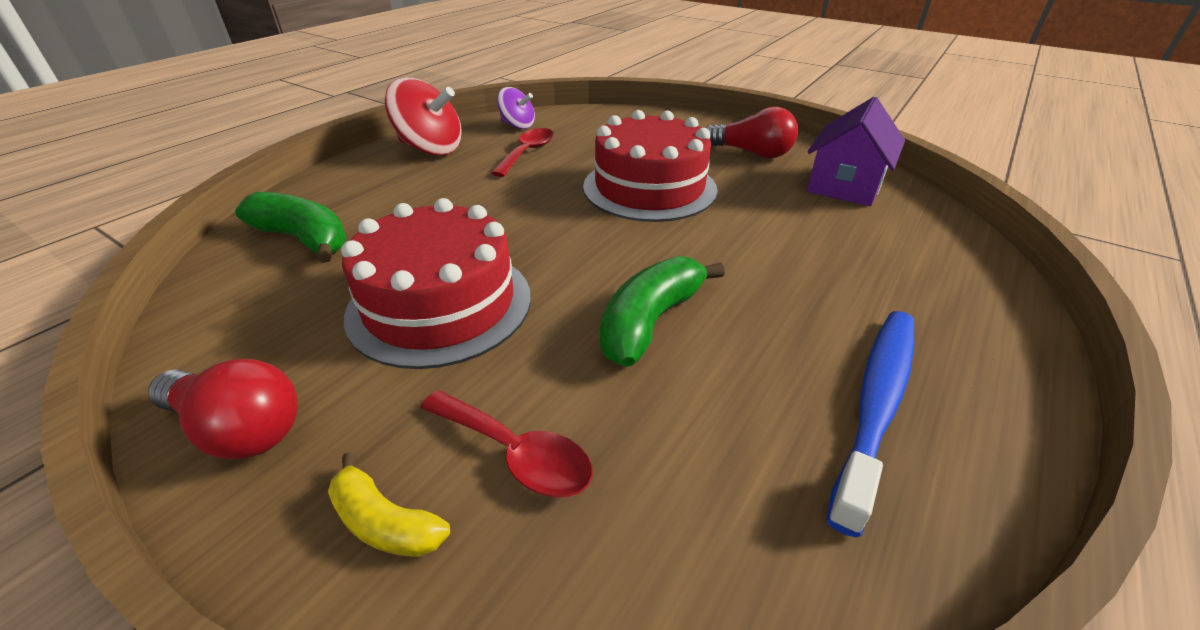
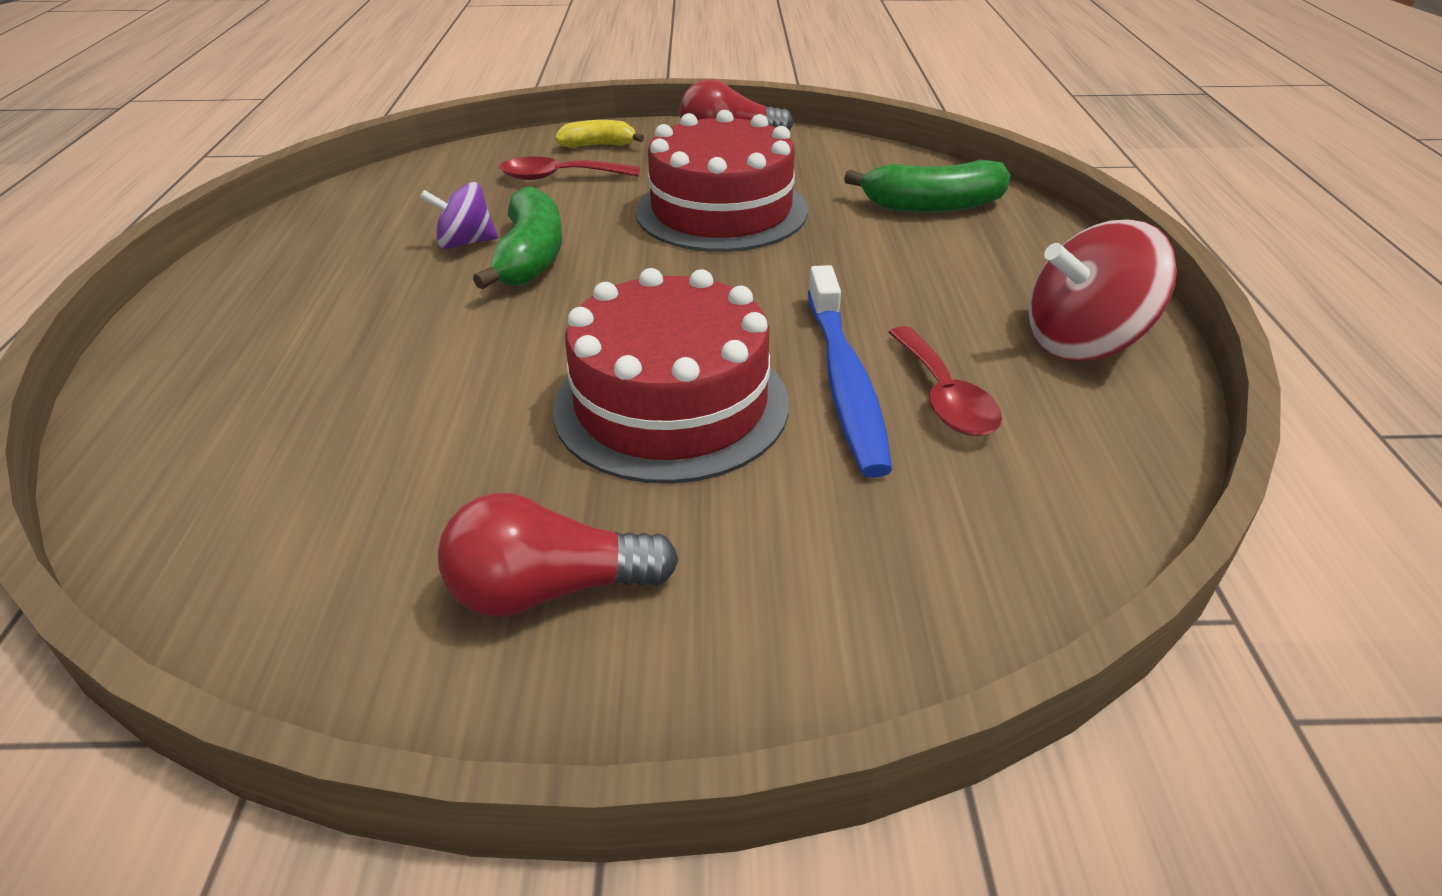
camera: 145 degrees right, 0 degrees up
(517, 125) = (1086, 458): purple spinning top -> purple spinning top (465, 243)
(844, 185) = (325, 558): purple house -> none
(876, 405) = (314, 267): blue toothbrush -> blue toothbrush (845, 381)

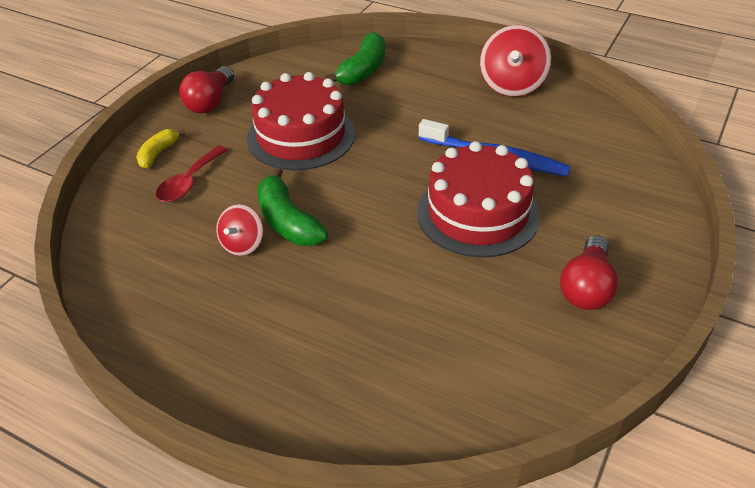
camera: 60 degrees left, 5 degrees up
(465, 243) = (243, 244): purple spinning top -> red spinning top
(531, 257) = (288, 221): green banana -> green banana turned 150 degrees counterclockwise
(944, 396) = (525, 135): red spoon -> none

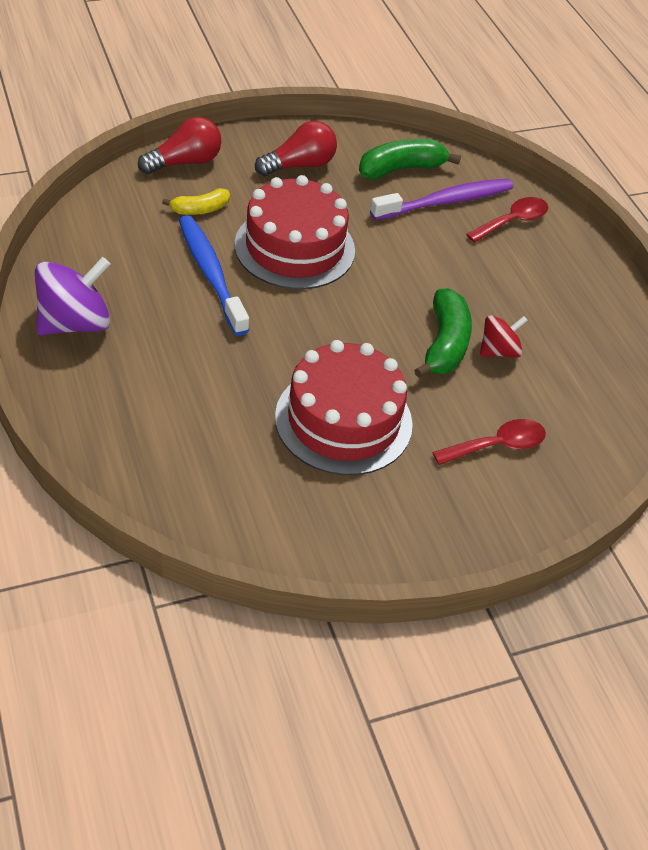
camera: 145 degrees left, 5 degrees up
(158, 153) = (502, 506): yellow banana -> yellow banana (200, 209)
(210, 102) = (390, 543): red light bulb -> red light bulb (185, 162)
(346, 386) = (512, 221): none -> red spoon
(363, 70) = (178, 458): green banana -> green banana (401, 169)
(429, 355) = (445, 202): none -> purple toothbrush
(512, 85) = (75, 323): red spinning top -> purple spinning top

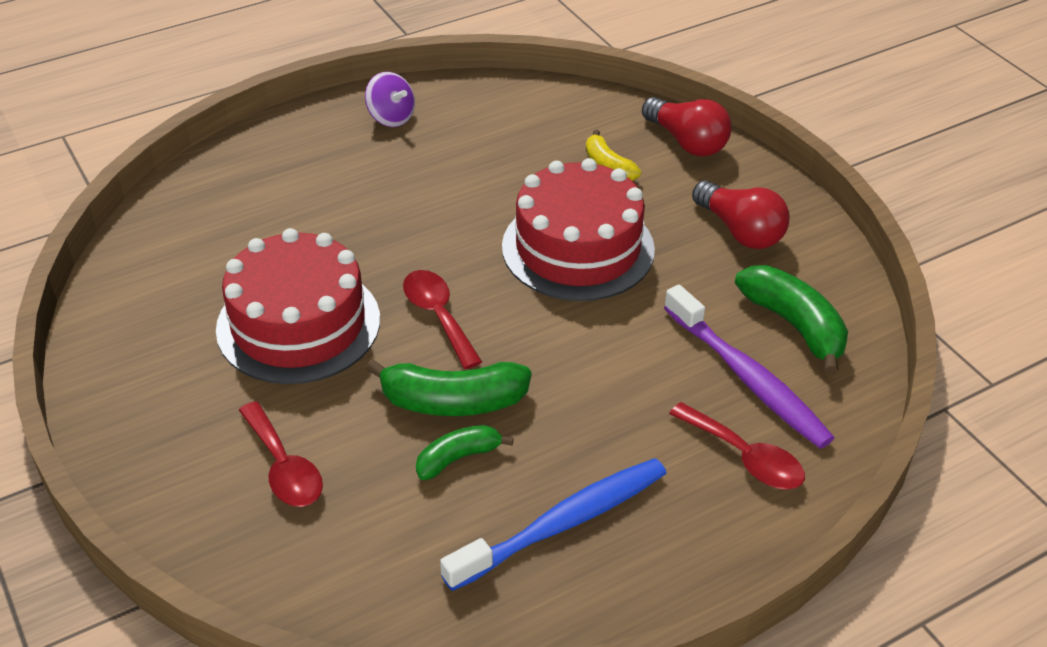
camera: 85 degrees right, 5 degrees down
(75, 323) = (391, 117): purple spinning top -> purple spinning top, size x0.59
(211, 274) = (501, 191): blue toothbrush -> blue toothbrush (561, 524)
(353, 336) = (438, 316): none -> red spoon
(498, 351) = (458, 458): red spinning top -> green banana

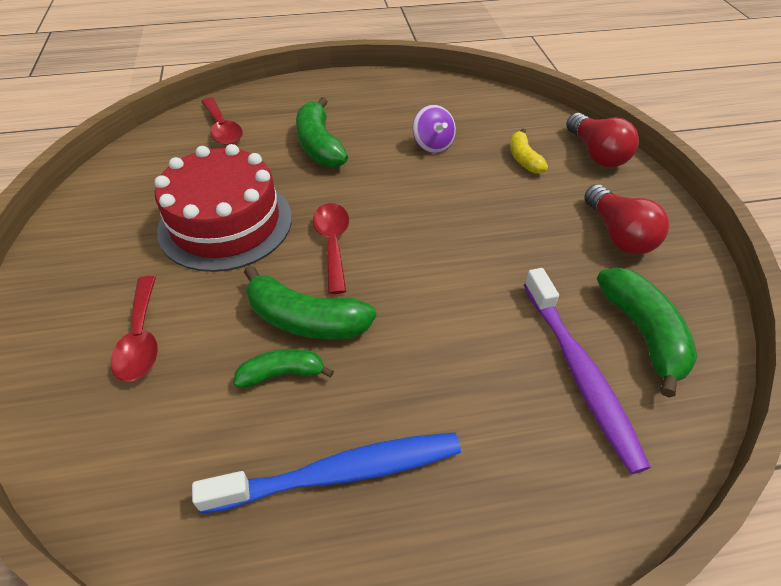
camera: 20 degrees right, 5 degrees up
(356, 203) = (319, 145): none -> green banana
(391, 117) = (376, 93): purple spinning top -> purple spinning top (433, 145)
(578, 248) = (471, 216): red cake -> none
(745, 457) = (548, 458): red spoon -> red spoon (222, 129)

